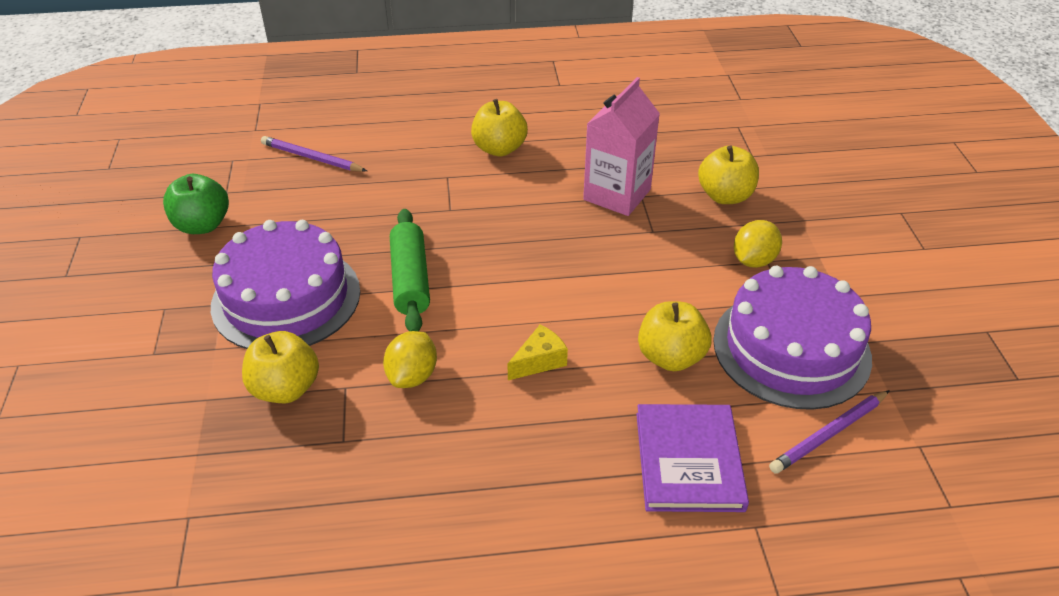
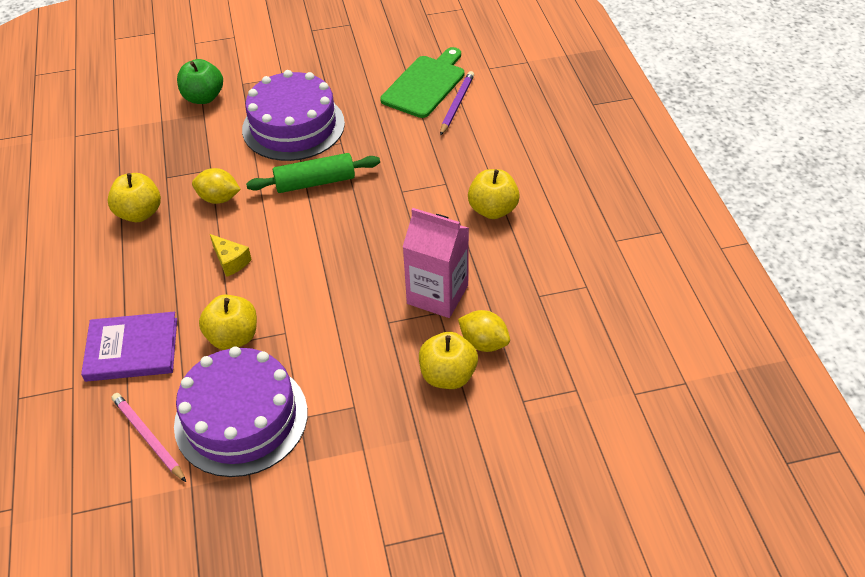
camera: 85 degrees right, 5 degrees up
(202, 225) = (367, 71): green apple -> green apple (203, 97)
(260, 178) = (425, 84): none -> green cutting board
(285, 388) = (210, 144): yellow apple -> yellow apple (139, 213)
(753, 260) = (353, 395): yellow lemon -> yellow lemon (483, 343)
(829, 433) = (148, 438): purple pencil -> pink pencil

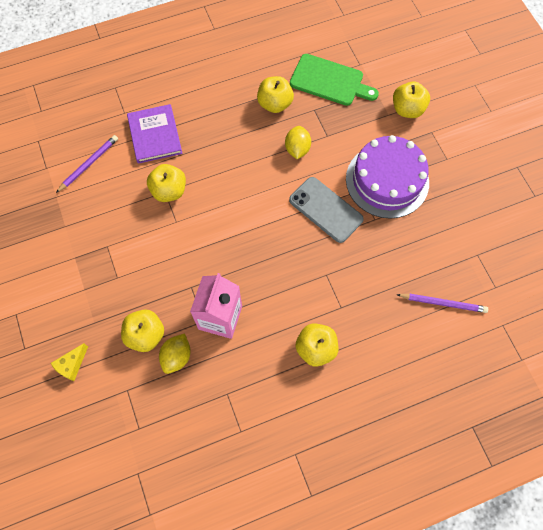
camera: 80 degrees right, 20 degrees up
(148, 438) = (89, 164): pink pencil -> purple pencil
(203, 97) = (407, 109): green apple -> yellow apple
(230, 261) = (236, 172): yellow cheese -> yellow cheese (72, 365)
(241, 418) = (105, 212): purple cake -> none
(315, 182) = (325, 210): green rolling pin -> grey phone
(425, 84) = (464, 273): green cutting board -> green cutting board (330, 81)

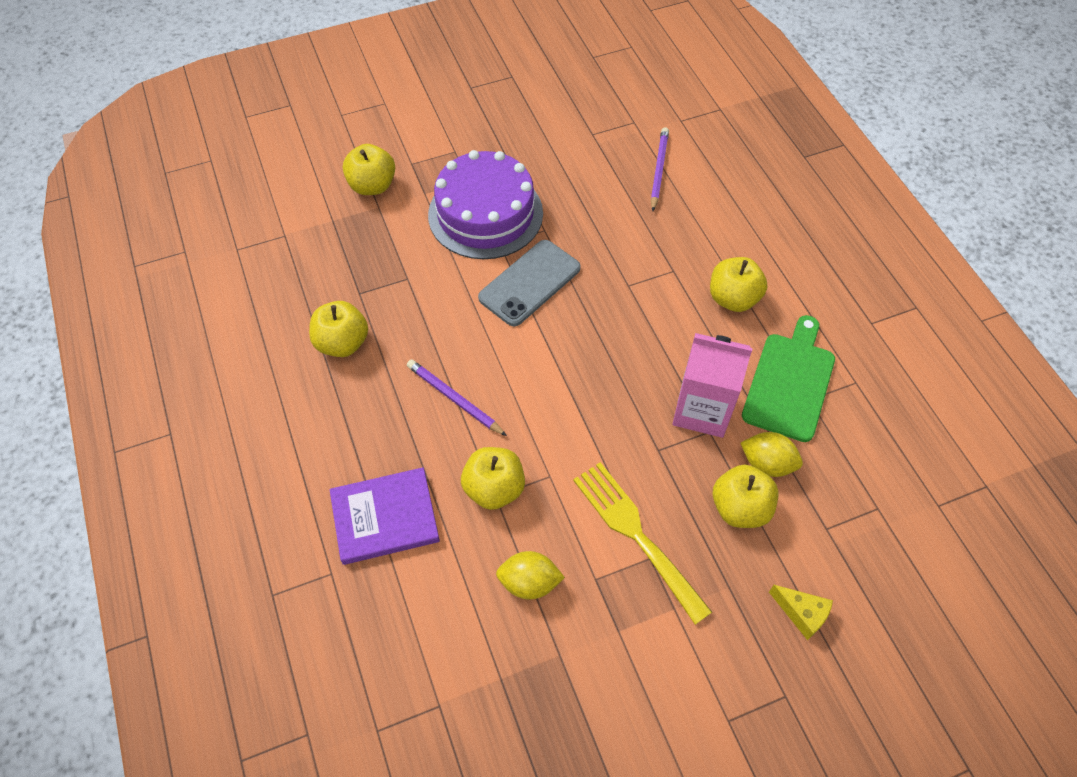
camera: 90 degrees left, 10 degrees down
(89, 164) = (436, 626): purple pencil -> purple pencil (454, 399)
(133, 270) = (636, 534): none -> yellow fork
(297, 149) = (427, 315): yellow lemon -> yellow lemon (529, 583)
(330, 81) = (310, 272): green cutting board -> green cutting board (790, 382)

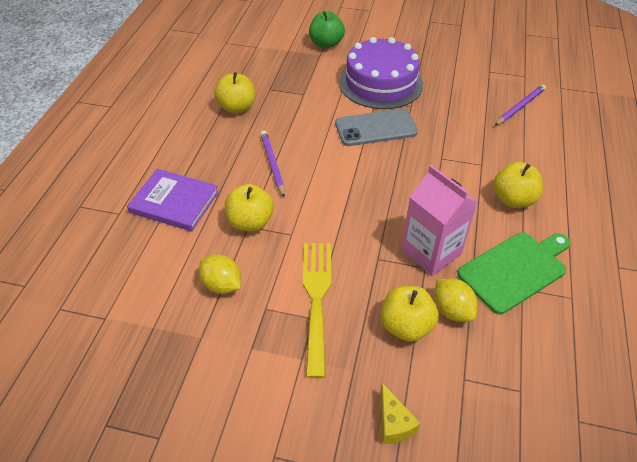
camera: 35 degrees right, 10 degrees down
(372, 186) = (326, 44): yellow apple -> green apple

